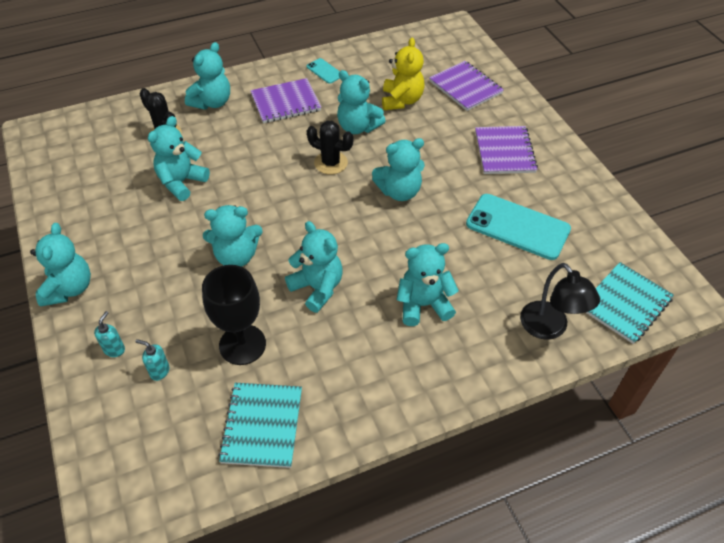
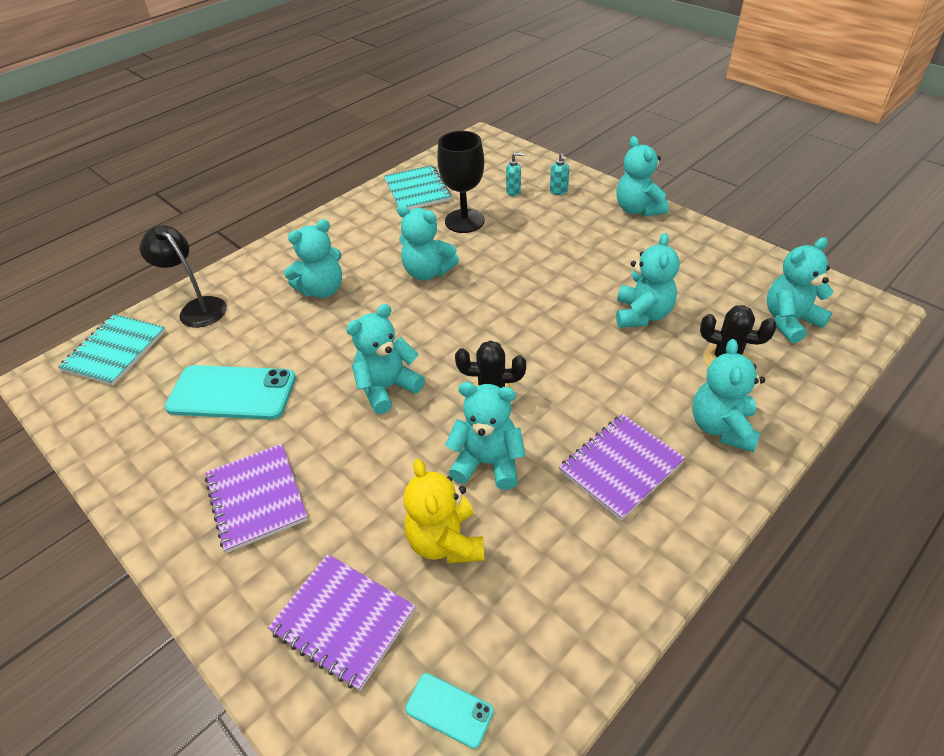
camera: 160 degrees right, 5 degrees down
(236, 256) = (521, 271): turquoise teddy bear -> turquoise teddy bear (789, 321)
(324, 71) = (611, 560): turquoise phone -> turquoise phone (449, 710)

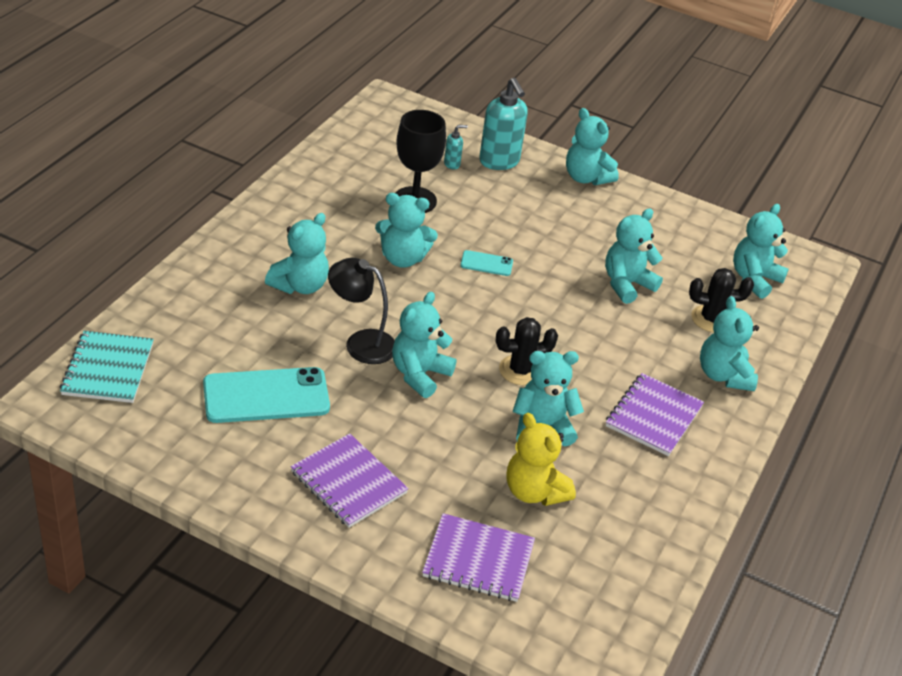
camera: 25 degrees left, 5 degrees down
(197, 308) = (172, 316): black lamp -> black lamp (361, 343)
(417, 190) = (345, 167): turquoise notebook -> none
(449, 710) = (589, 601): turquoise phone -> turquoise phone (486, 263)
(558, 191) = (499, 162): turquoise soap dispenser -> turquoise soap dispenser, size x2.14
(642, 314) = (626, 284): turquoise teddy bear -> turquoise teddy bear turned 120 degrees counterclockwise

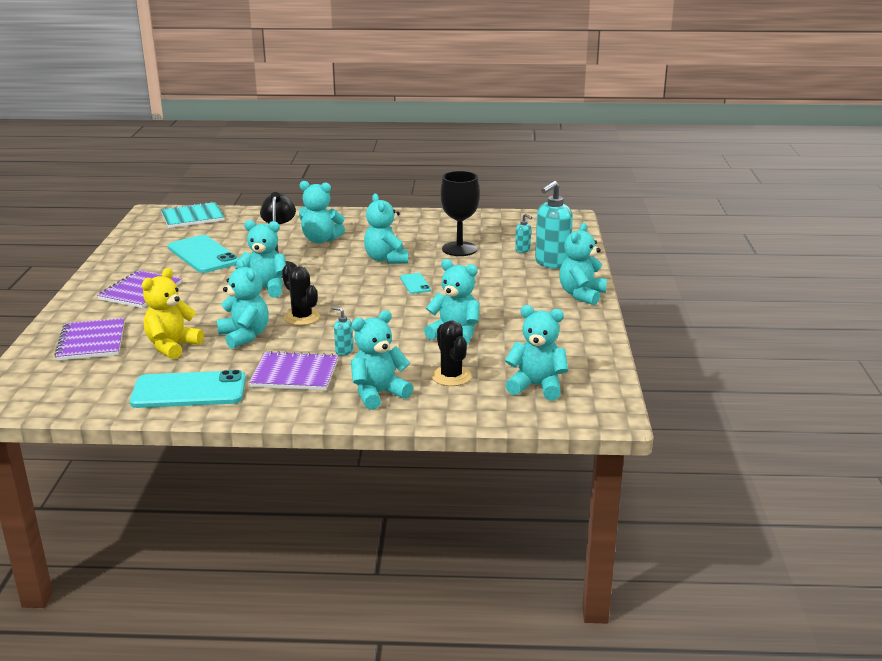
camera: 70 degrees right, 15 degrees down
(621, 367) = (344, 351): none -> turquoise soap dispenser
(652, 504) = (189, 391): none -> turquoise phone

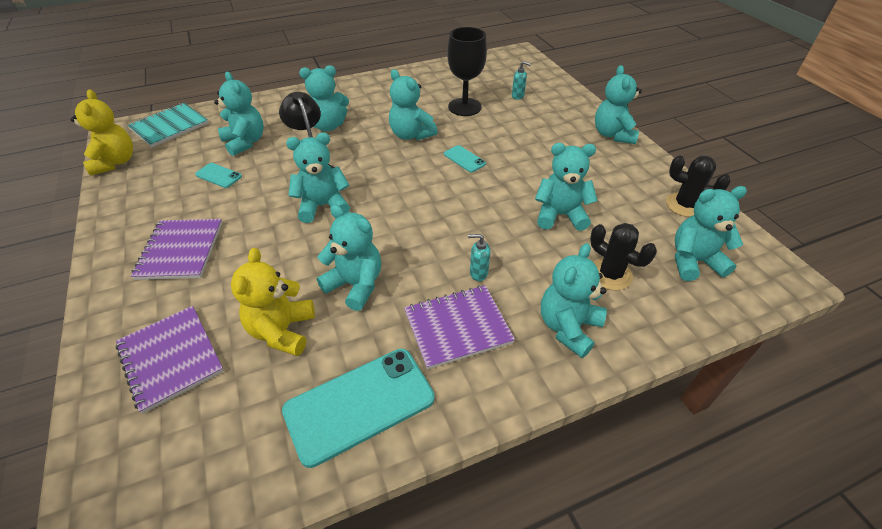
camera: 25 degrees left, 20 degrees up
(135, 232) = (115, 162): none -> yellow teddy bear
(203, 255) = (218, 175): turquoise phone -> turquoise phone, size x0.48
(242, 238) = (245, 142): none -> turquoise teddy bear
(302, 317) = (394, 237): black cactus -> black cactus (684, 205)
(552, 263) = (554, 105): turquoise soap dispenser -> none

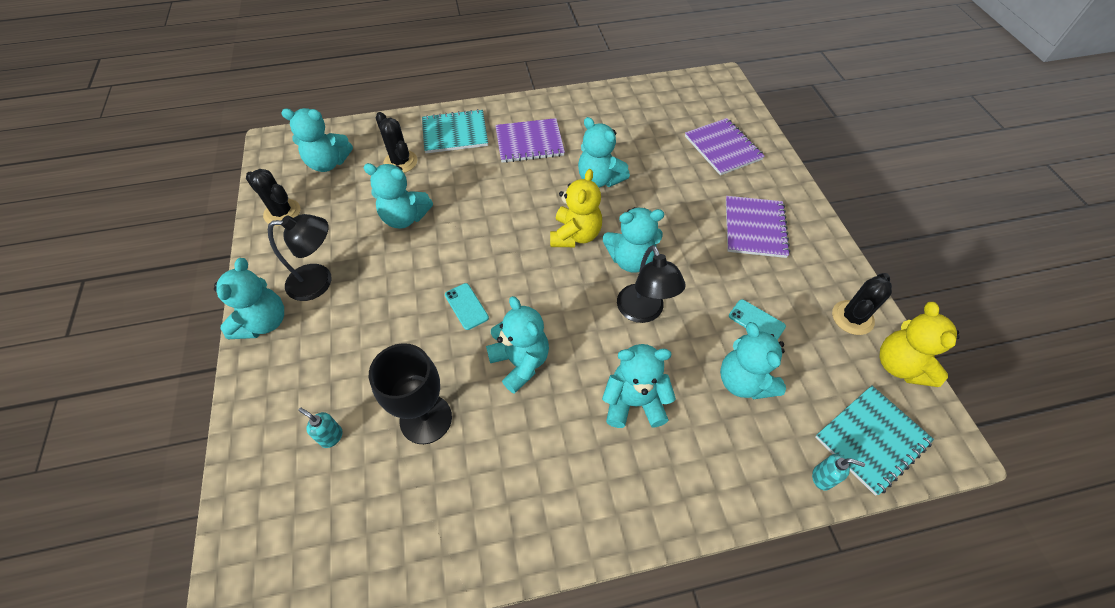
camera: 170 degrees left, 10 degrees up
(130, 187) = (852, 318): none -> black cactus
(282, 331) = (651, 155): yellow teddy bear -> yellow teddy bear (575, 235)
(359, 404) = (598, 112): turquoise phone -> none
(478, 273) = (501, 176): turquoise soap dispenser -> turquoise soap dispenser (822, 478)
(568, 327) = (455, 133): turquoise teddy bear -> turquoise notebook
(595, 160) = (319, 281): none -> black lamp

